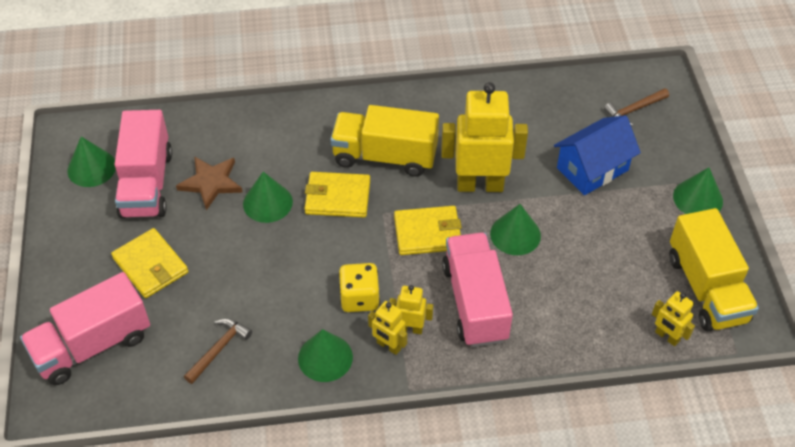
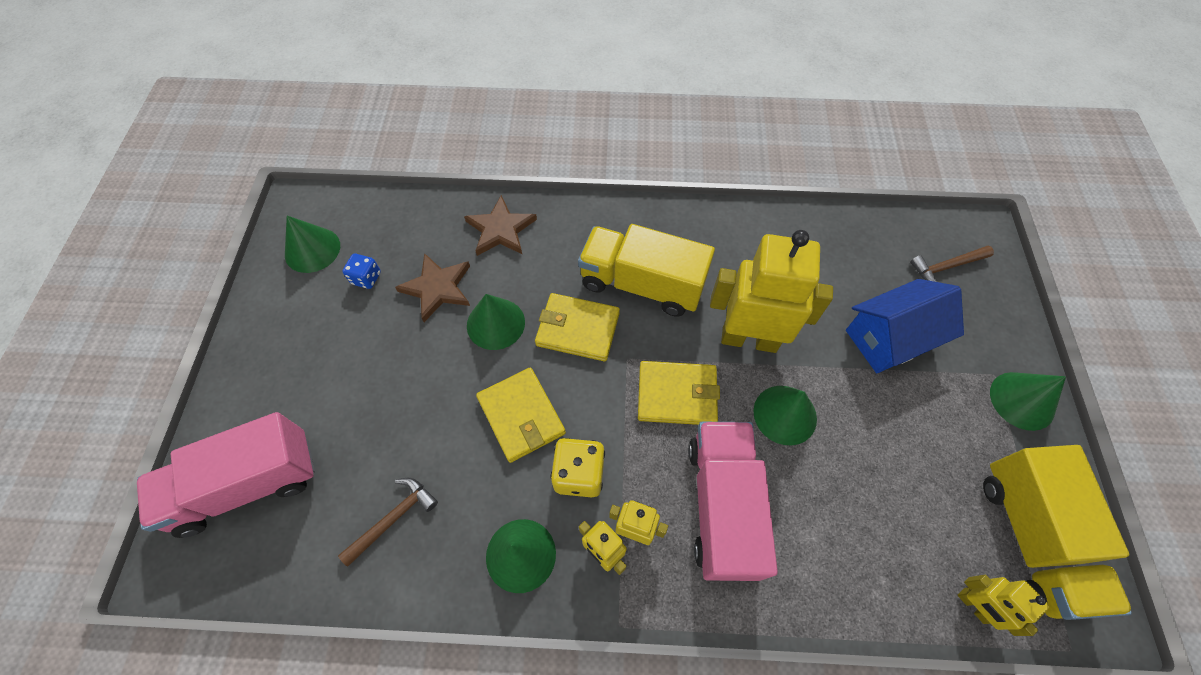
camera: 10 degrees right, 10 degrees up
(146, 184) = (366, 278): pink truck -> blue dice
(151, 265) = (343, 385): yellow wallet -> yellow wallet (521, 416)
(255, 130) = (500, 229): none -> brown star

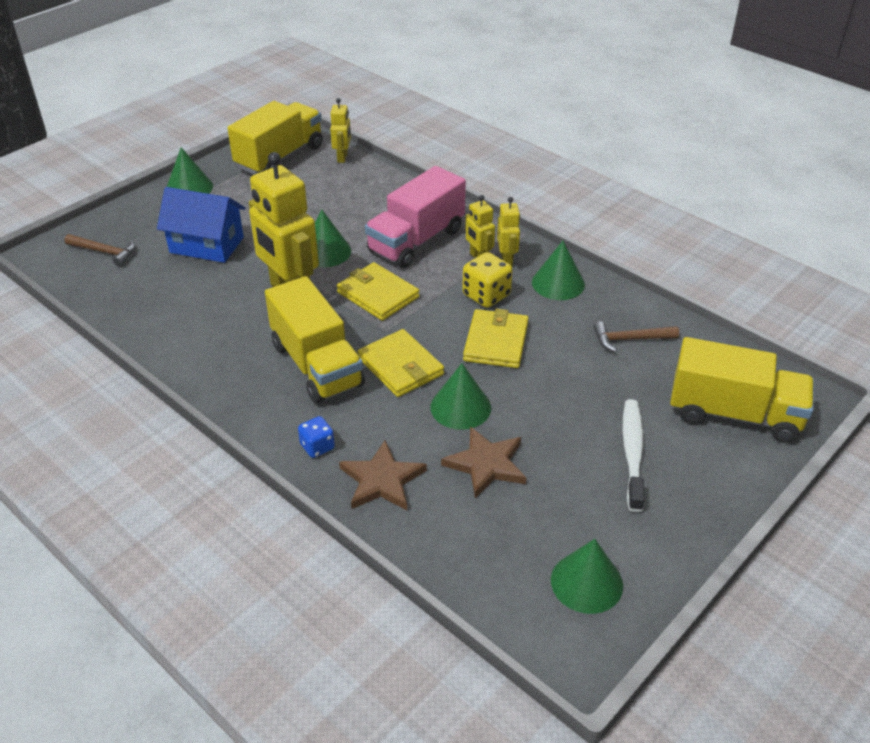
camera: 140 degrees left, 20 degrees down
(247, 484) = (734, 414): pink truck -> yellow truck
(327, 375) = (632, 452): none -> white toothbrush
(366, 278) = (547, 515): blue dice -> blue dice (317, 447)

